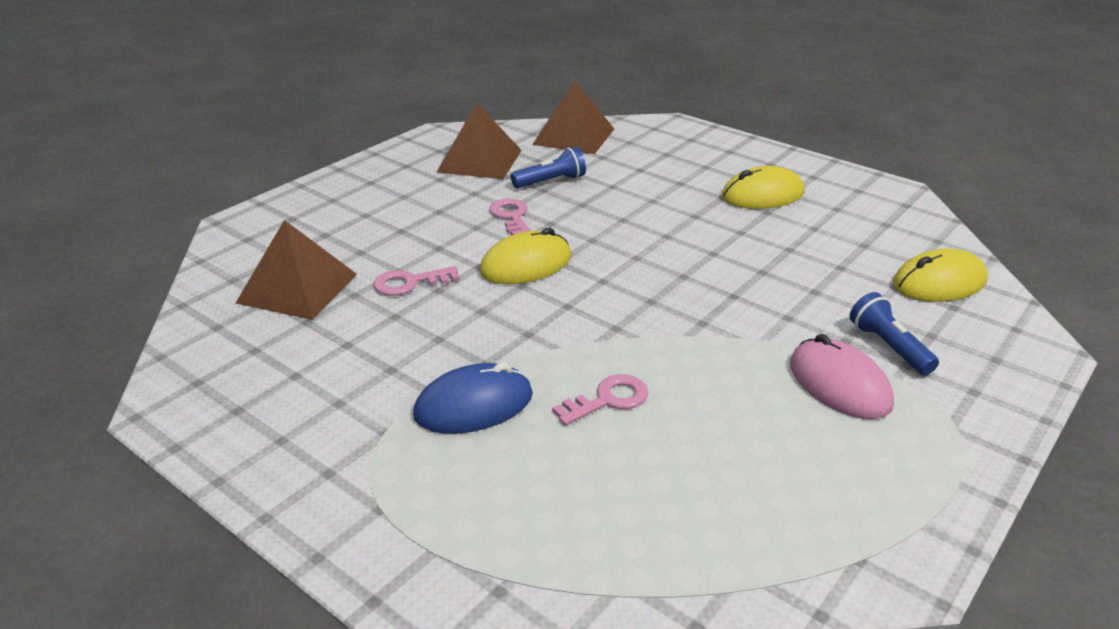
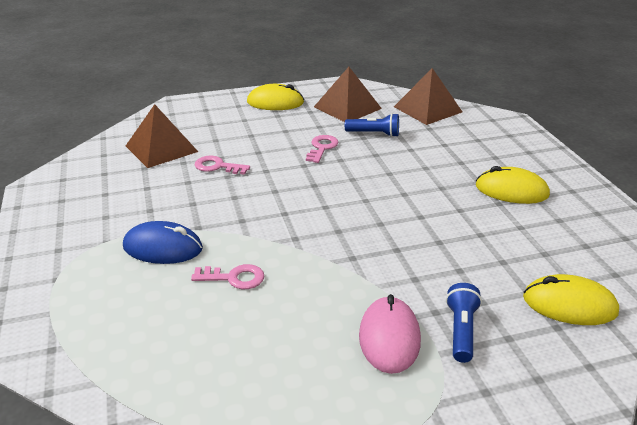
camera: 35 degrees right, 0 degrees up
(526, 264) = (292, 179): yellow mouse -> yellow mouse (275, 102)

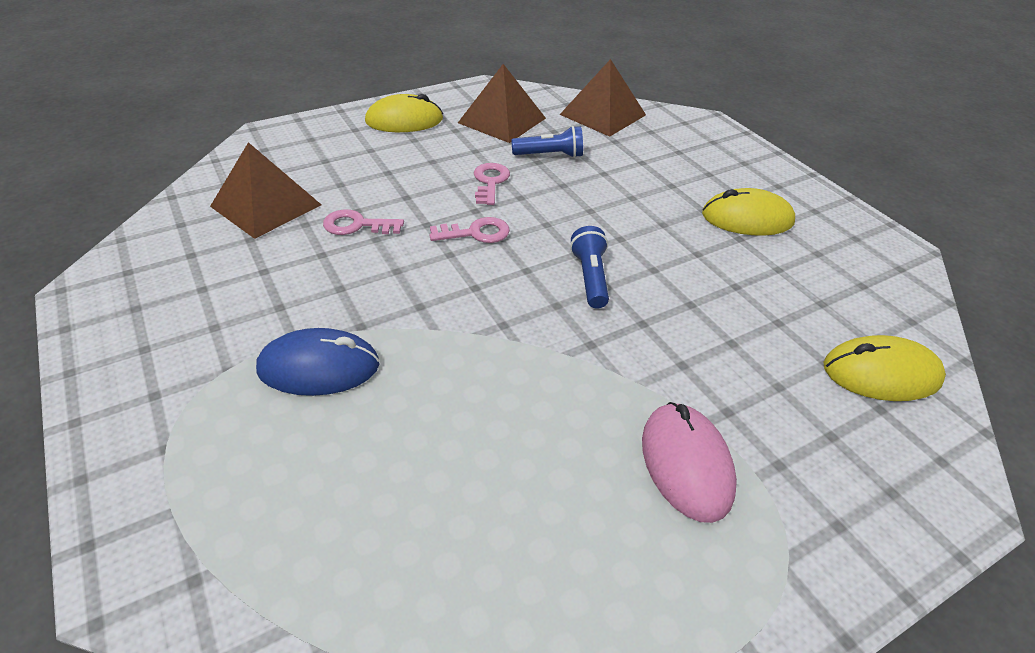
camera: 15 degrees left, 10 degrees up
(234, 278) = (440, 402): pink key -> pink key (476, 233)
(461, 331) = (771, 435): blue flashlight -> blue flashlight (590, 277)

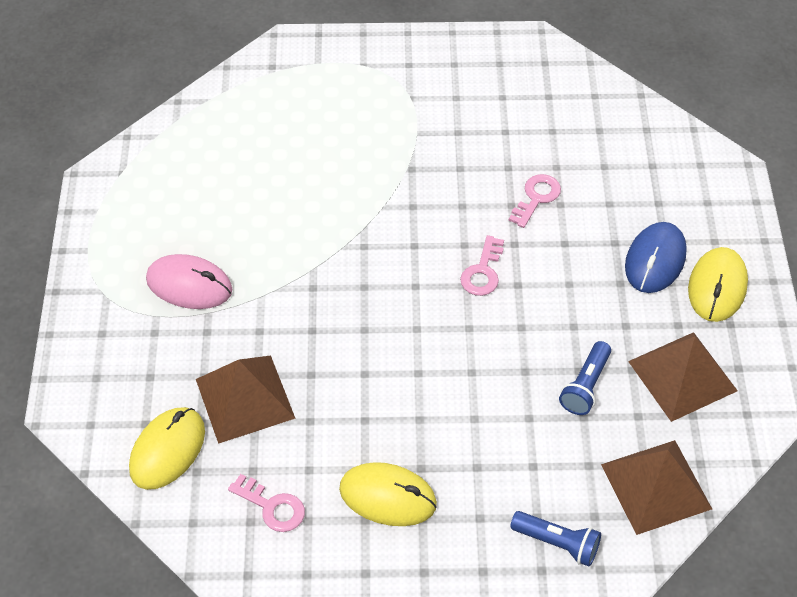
camera: 120 degrees right, 10 degrees up
(266, 205) = (597, 148): brown pyramid -> brown pyramid (245, 398)
(319, 367) = (384, 139): blue mouse -> blue mouse (655, 260)
(490, 182) = (558, 314): pink key -> pink key (272, 507)
(590, 277) = (381, 323): blue flashlight -> blue flashlight (557, 543)
(747, 218) = (388, 496): yellow mouse -> yellow mouse turned 75 degrees clockwise

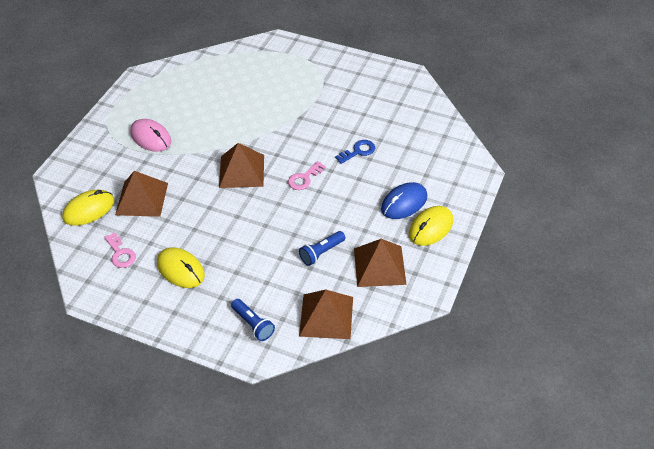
camera: 25 degrees right, 5 degrees down
(377, 293) = (241, 171): none -> brown pyramid
(536, 198) = (358, 151): pink key -> blue key

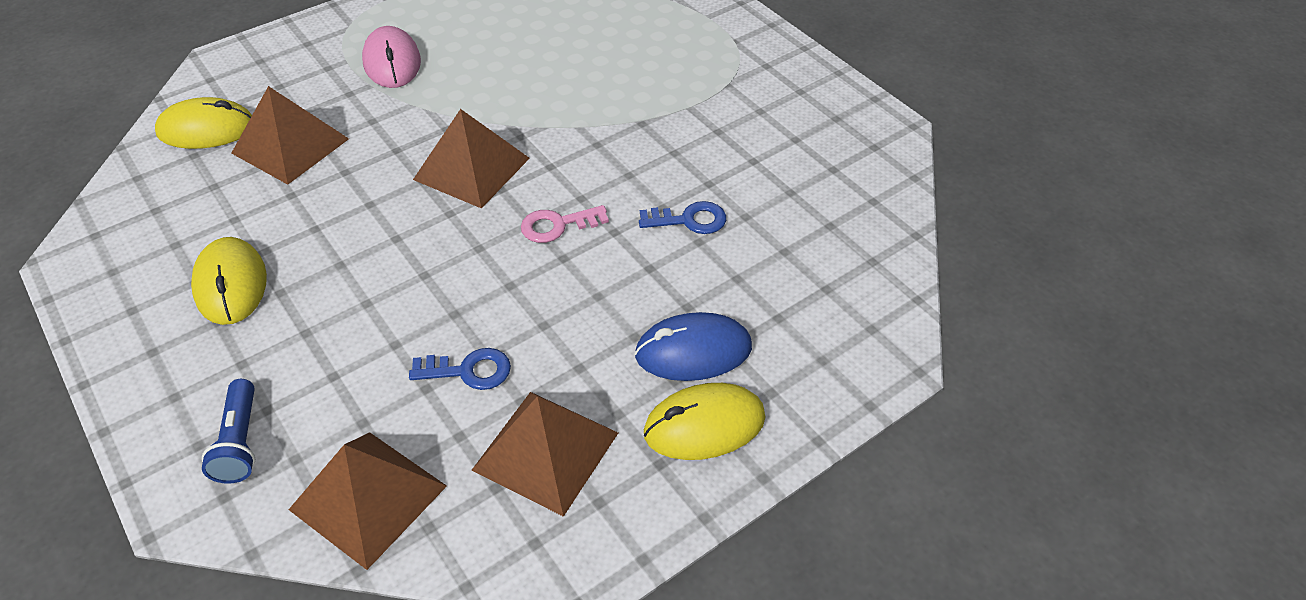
camera: 30 degrees right, 0 degrees up
(120, 253) = (178, 215): pink key -> none
(321, 253) = (469, 371): blue flashlight -> blue key

